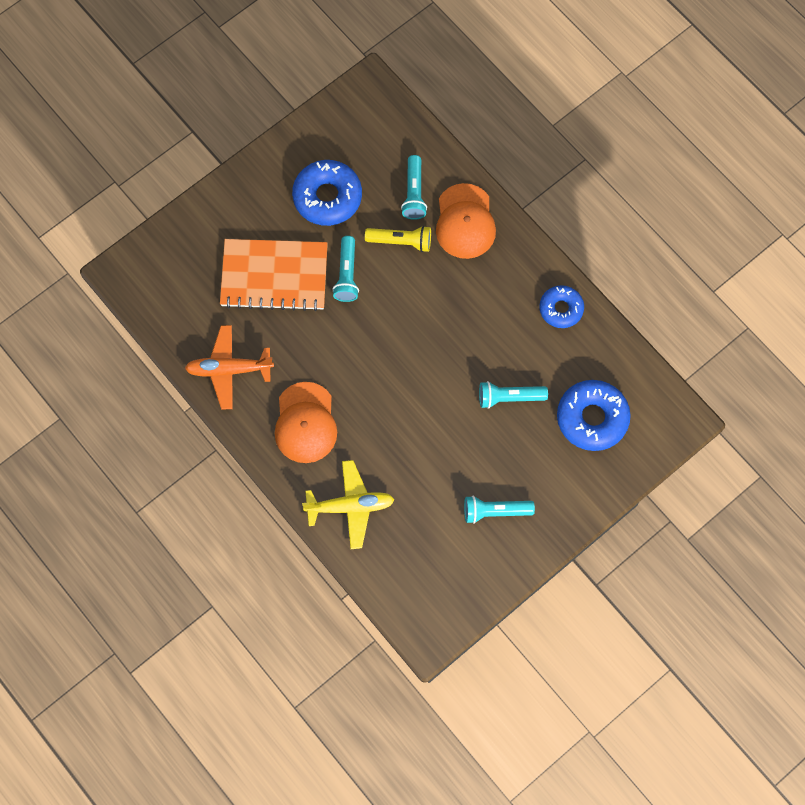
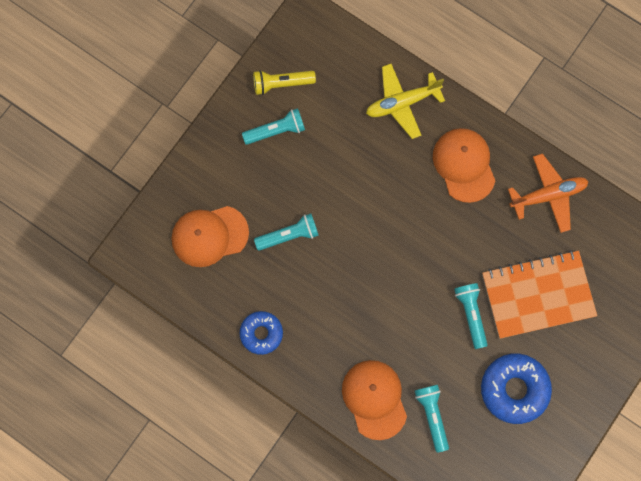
camera: 165 degrees right, 5 degrees up
(401, 241) = (430, 362): yellow flashlight -> yellow flashlight (281, 84)
(592, 418) = (209, 236): blue donut -> orange cap

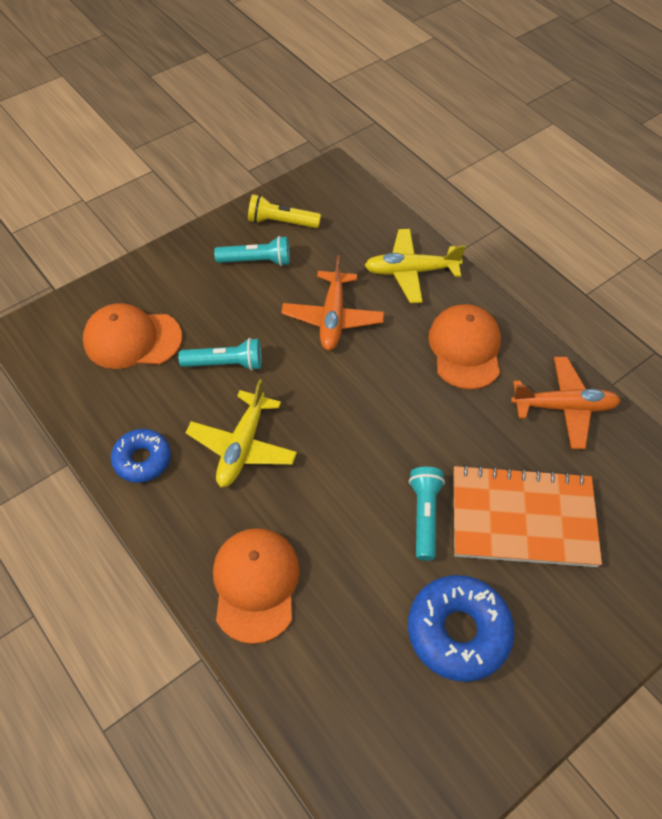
camera: 15 degrees right, 20 degrees down
(327, 301) = (242, 446): none -> yellow plane
(355, 168) = (332, 318): none -> orange plane
(432, 416) = (328, 632): turquoise flashlight -> none

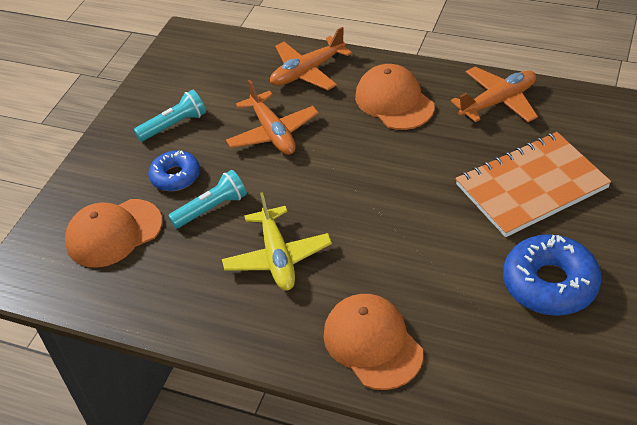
camera: 25 degrees left, 10 degrees down
(142, 460) = (200, 312): blue donut -> blue donut (175, 176)
(281, 222) = (171, 88): yellow flashlight -> none
(410, 271) = (307, 72): yellow plane -> orange plane
(424, 516) = (460, 224): turquoise flashlight -> none

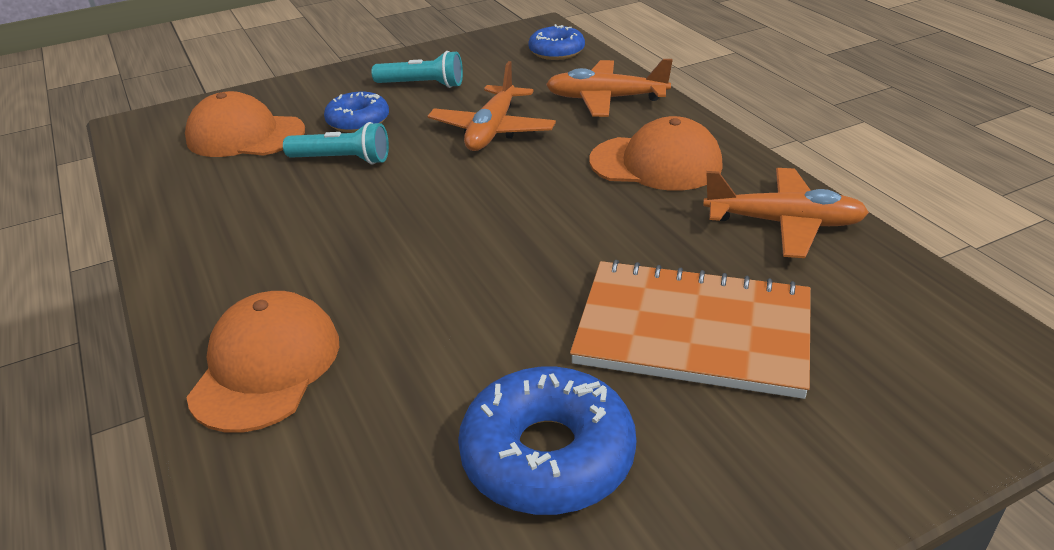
camera: 40 degrees right, 10 degrees down
(224, 50) = (556, 51): none -> blue donut
(277, 257) = (323, 230): yellow plane -> none
(394, 101) = (656, 163): orange cap -> orange cap turned 90 degrees clockwise

